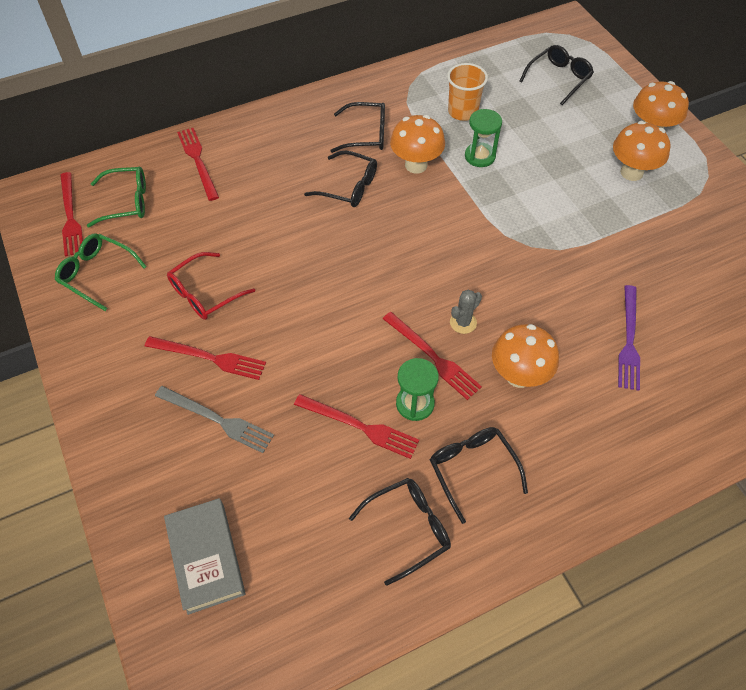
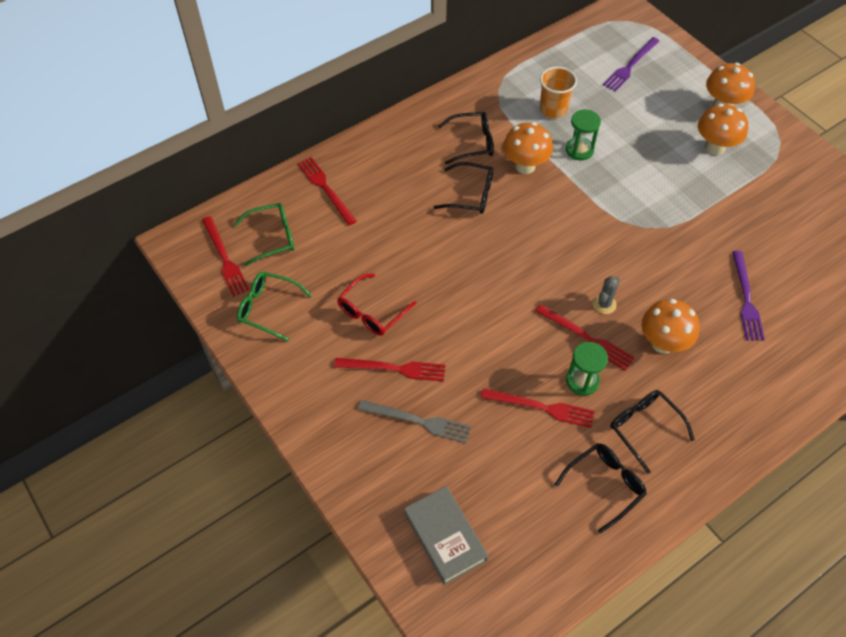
camera: 10 degrees left, 0 degrees up
(558, 78) = (630, 66): black glasses -> purple fork

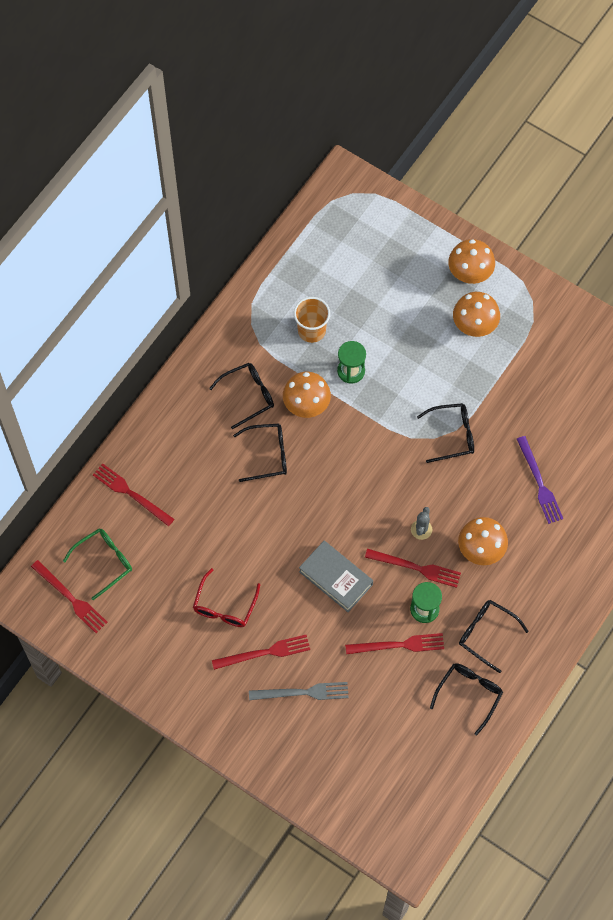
camera: 20 degrees left, 10 degrees up
(268, 308) = (132, 634): green glasses -> none
(445, 537) = (359, 781): grey book -> grey book (335, 578)
(630, 66) = (370, 252): purple fork -> none
(664, 230) = (452, 435): none -> black glasses

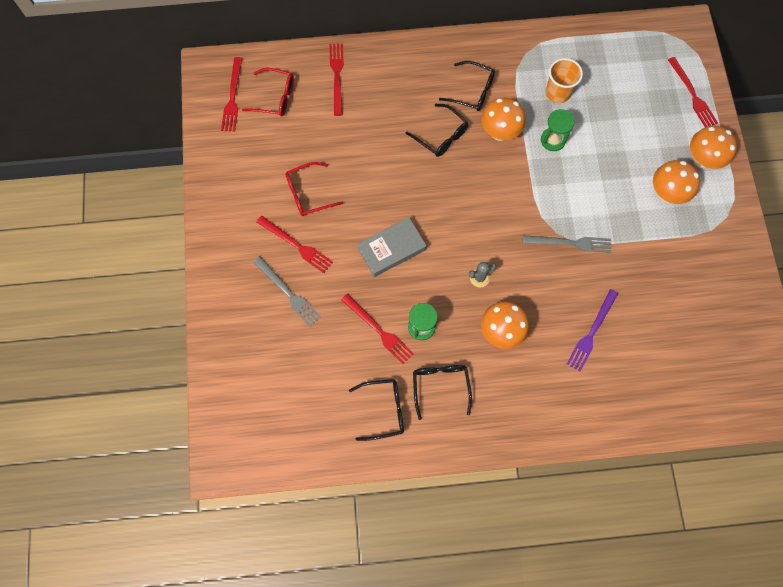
camera: 50 degrees right, 5 degrees up
(104, 562) = (275, 97): green glasses -> red glasses
(335, 578) = (391, 249): grey book -> grey book turned 60 degrees clockwise
(416, 568) = (447, 297): red fork -> red fork (692, 95)
(452, 435) = (570, 243): black glasses -> grey fork

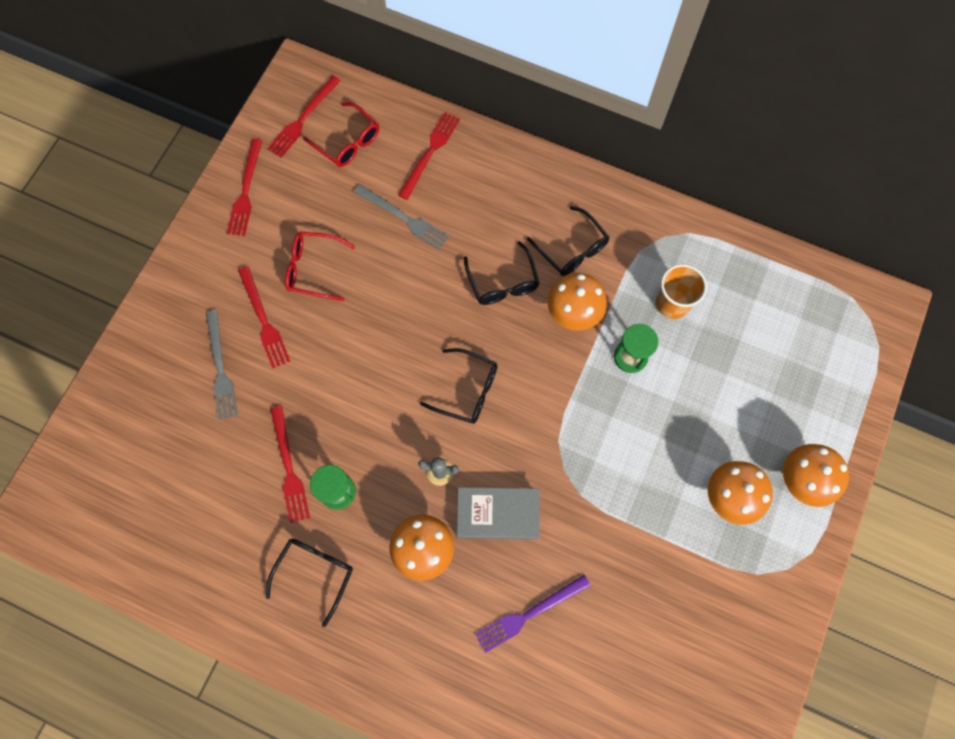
camera: 30 degrees right, 0 degrees up
(383, 410) = (235, 562): black glasses -> black glasses (467, 390)
(391, 249) = (363, 382): grey book -> grey book (498, 514)
(570, 243) = (572, 491): grey fork -> grey fork (404, 218)
(692, 95) = (840, 393): red fork -> red fork (246, 191)

